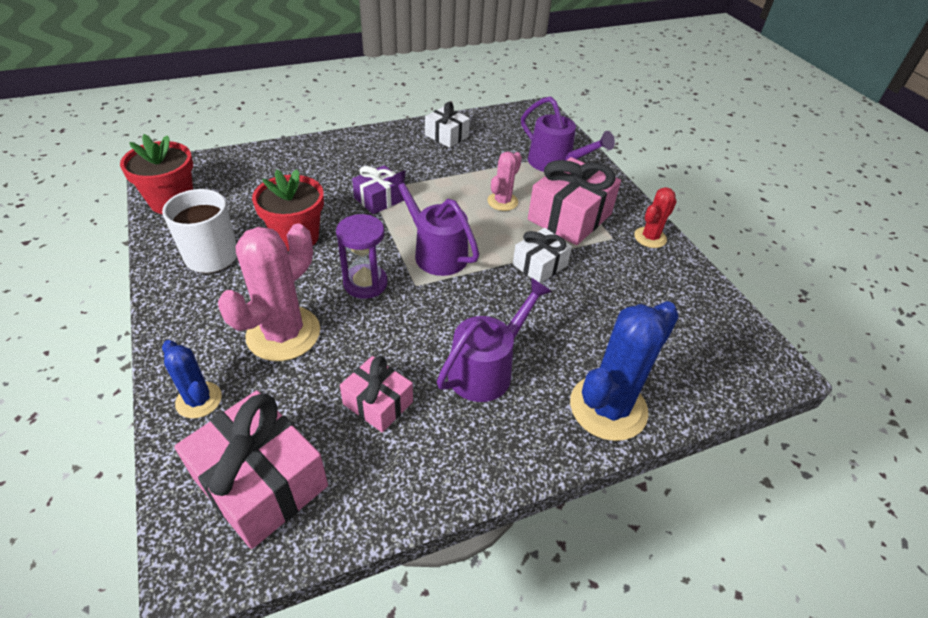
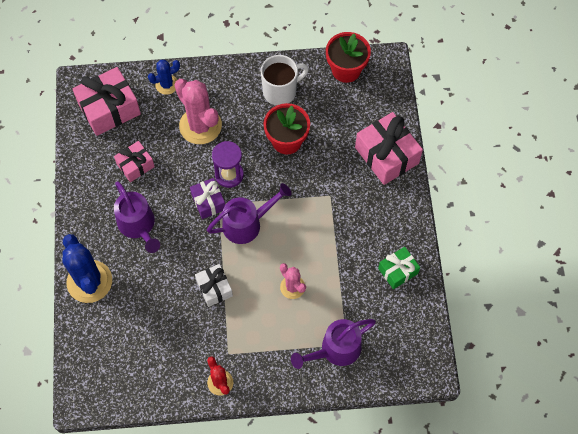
camera: 110 degrees right, 20 degrees up
(379, 199) = (317, 199): purple gift -> purple gift (208, 202)
(446, 136) = (398, 271): white gift -> green gift
(569, 217) = (261, 331): pink gift -> pink gift (386, 155)

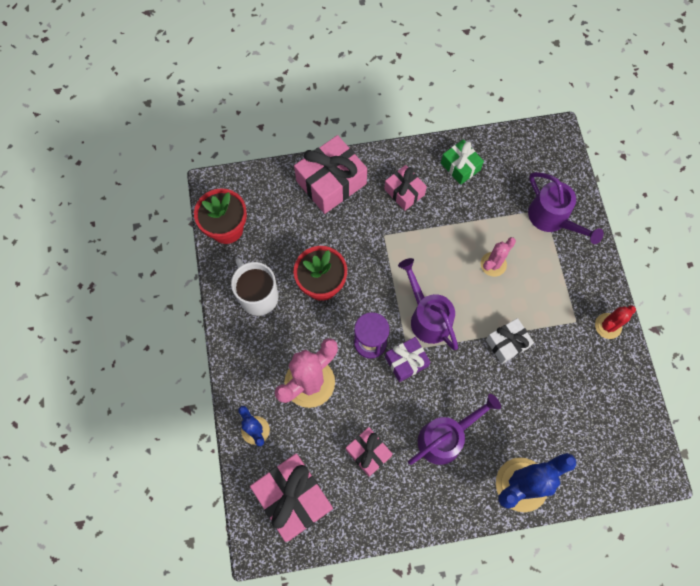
camera: 95 degrees left, 5 degrees up
(373, 217) = (404, 192): none -> pink gift

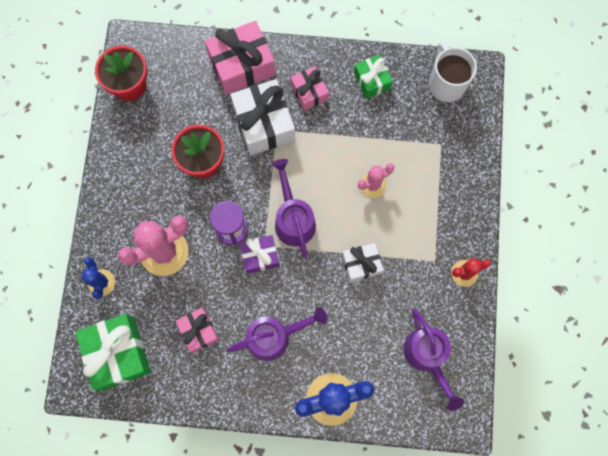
camera: 15 degrees right, 5 degrees up
(258, 296) = (140, 158): white mug -> white mug (446, 84)
(293, 498) = (118, 353): pink gift -> green gift
(370, 232) = (264, 124): none -> white gift
(552, 219) = (445, 155): purple watering can -> purple watering can (427, 357)

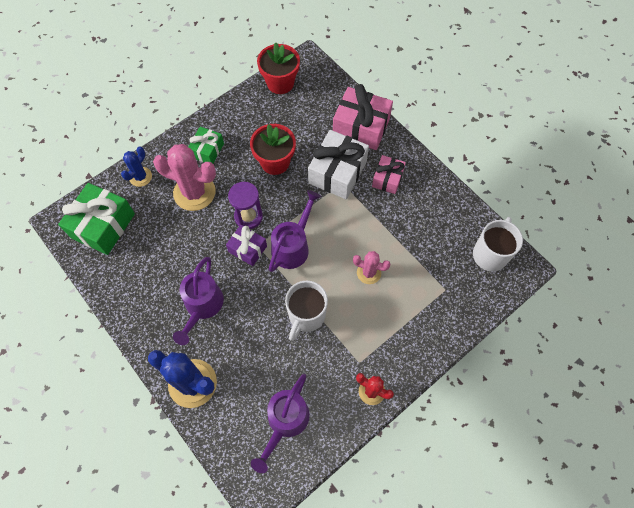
camera: 45 degrees right, 10 degrees down
(198, 331) = (161, 258): pink gift -> none
(275, 336) = (202, 307): purple watering can -> purple watering can turned 75 degrees clockwise
(361, 264) = (306, 316): white gift -> white mug
(372, 81) = (438, 207): green gift -> green gift (207, 150)

